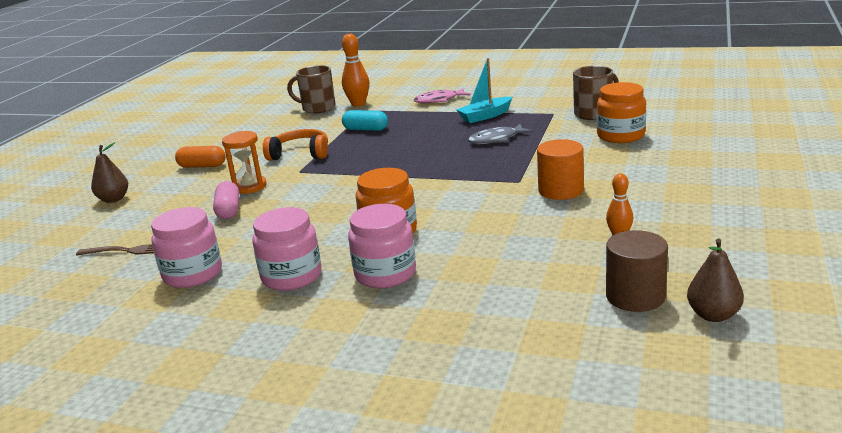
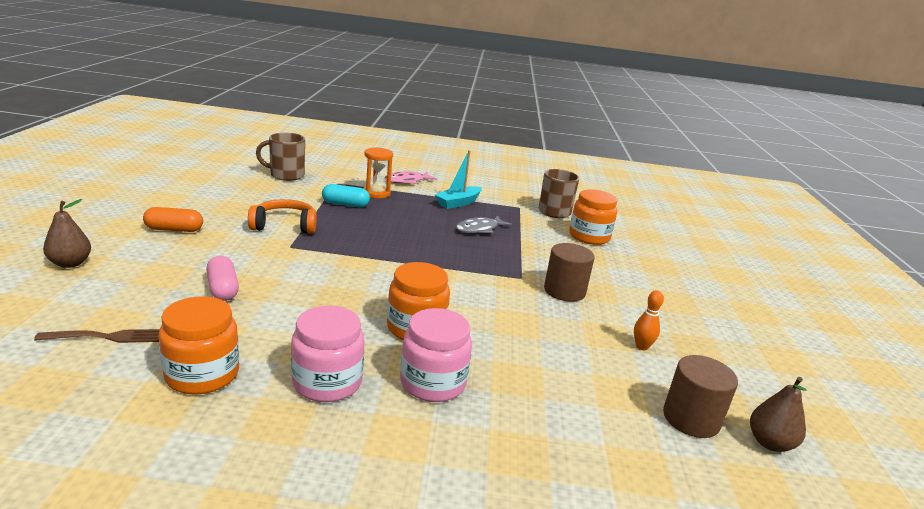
camera: 20 degrees left, 0 degrees up
(193, 274) = (202, 374): pink jar -> orange jar
(249, 187) = (239, 260): orange hourglass -> orange hourglass (376, 193)
(358, 104) = (327, 175): orange bowling pin -> none
(560, 190) = (564, 291): orange cylinder -> brown cylinder

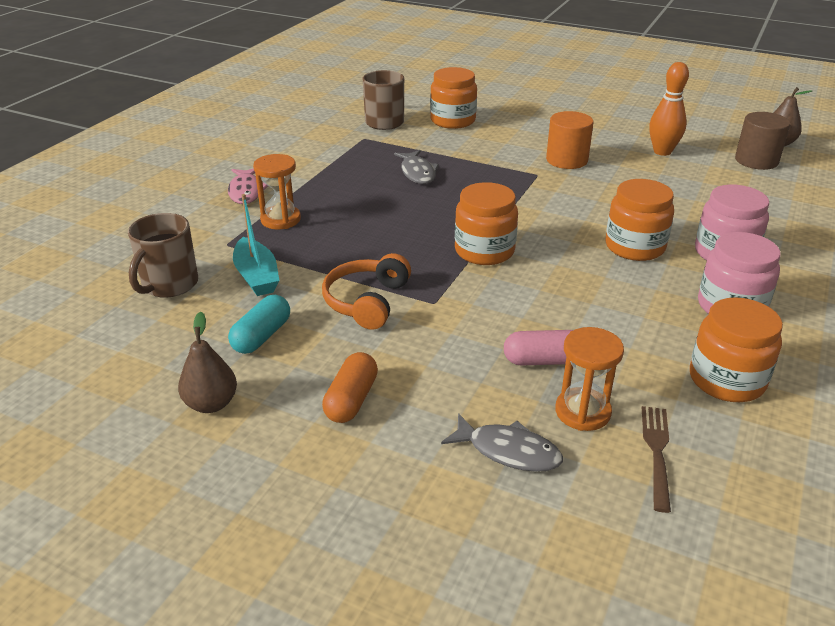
camera: 65 degrees left, 10 degrees up
(70, 263) = (449, 502): brown pear -> brown pear (211, 404)
(116, 279) = (508, 451): none -> grey fish
(158, 305) = (582, 412): none -> orange hourglass
(345, 204) = (311, 247): turquoise capsule -> turquoise capsule (262, 336)
(371, 260) = (484, 251): none -> orange jar
(458, 203) = (337, 171): turquoise boat -> turquoise boat (257, 276)
(564, 291) = (566, 160): brown cylinder -> orange cylinder
(641, 346) = (662, 152): orange bowling pin -> orange bowling pin, size x1.64

